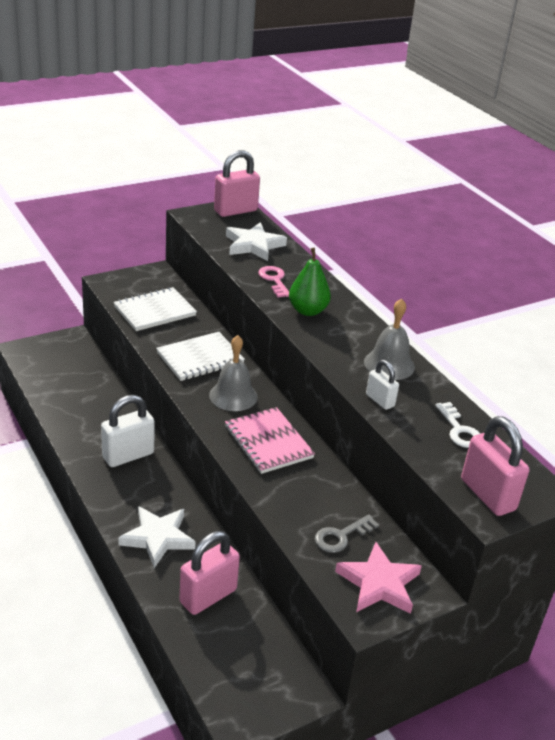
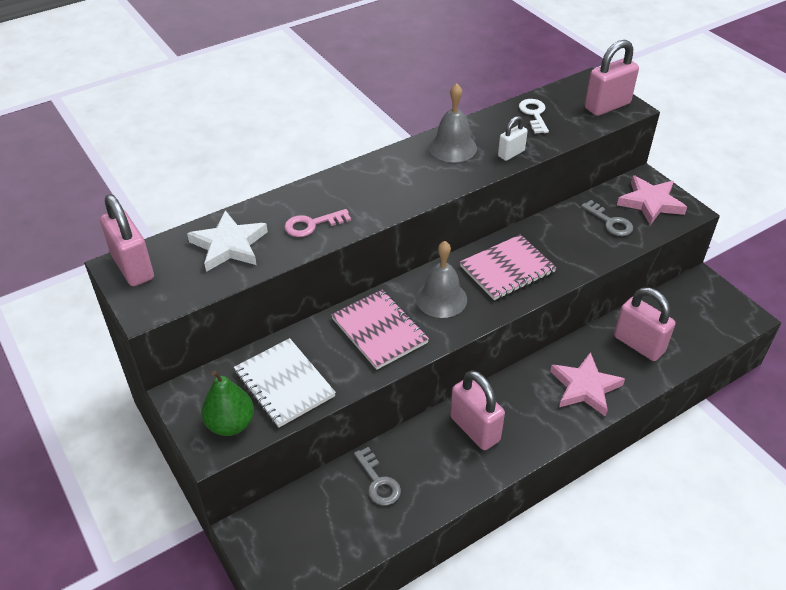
camera: 90 degrees left, 10 degrees up
(92, 397) = (378, 482): none -> grey key
(128, 455) = (474, 429): white padlock -> pink padlock
(158, 538) = (585, 387): white star -> pink star
(200, 358) = (379, 331): white notebook -> pink notebook
(308, 311) = (372, 198): green pear -> green pear (230, 424)
(459, 430) = (534, 114): white key -> white key turned 75 degrees counterclockwise

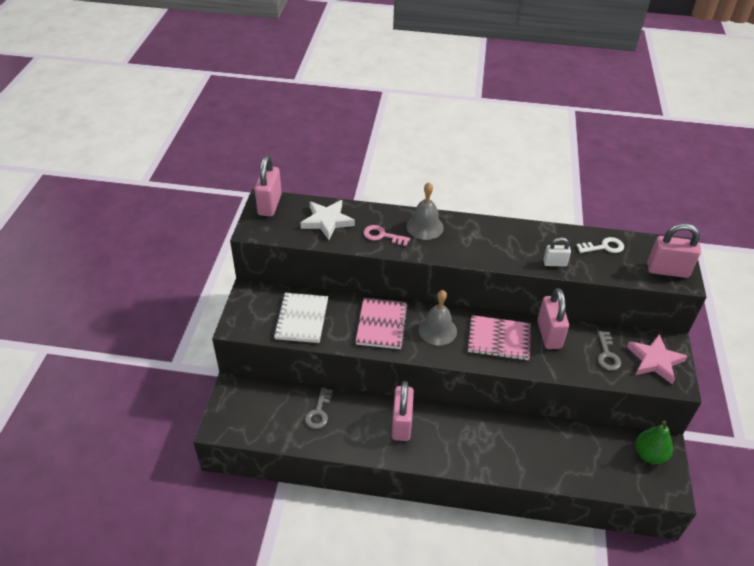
camera: 40 degrees right, 0 degrees up
(230, 424) = (255, 321): green pear -> green pear (649, 454)
(452, 147) = (520, 238): grey bell -> grey bell (425, 227)
(534, 114) = (604, 247): white key -> white key turned 45 degrees clockwise
(585, 387) = (496, 450): pink star -> none
(638, 344) = (565, 451): pink padlock -> pink padlock (549, 334)

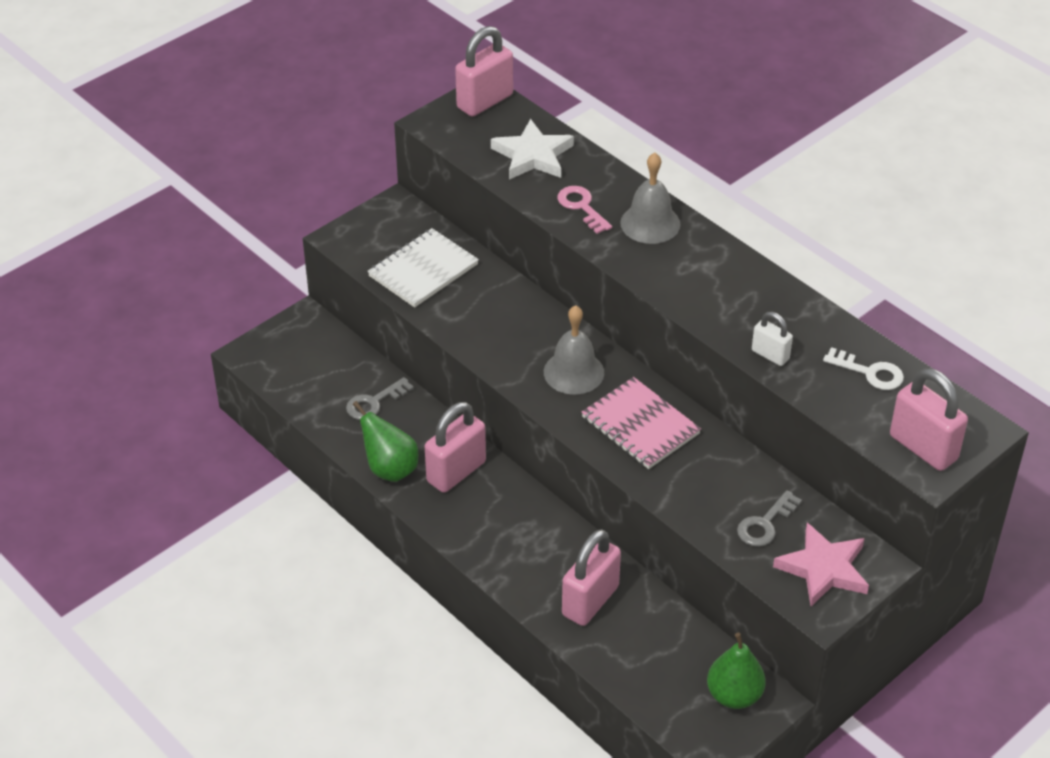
camera: 40 degrees right, 0 degrees up
(366, 445) = (390, 469): none -> green pear
(381, 324) = (511, 328): pink notebook -> none
(549, 334) = (714, 457): pink padlock -> pink padlock (590, 601)

